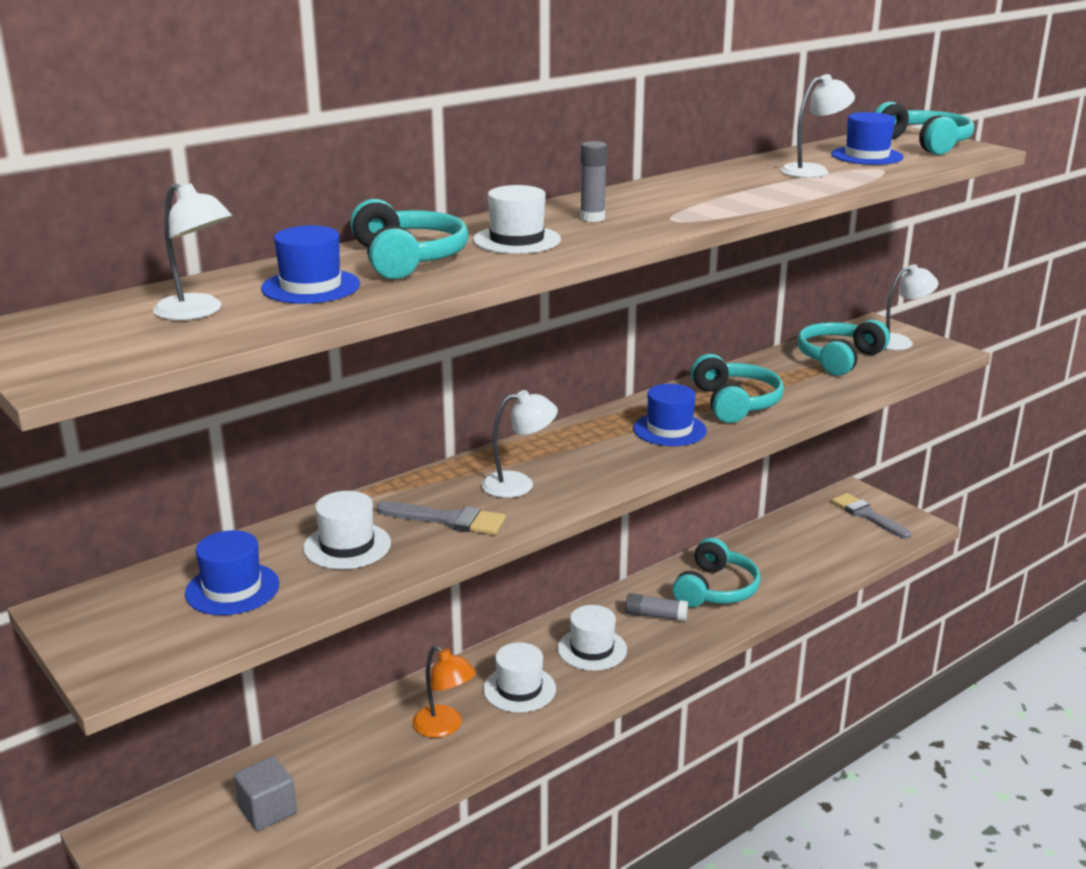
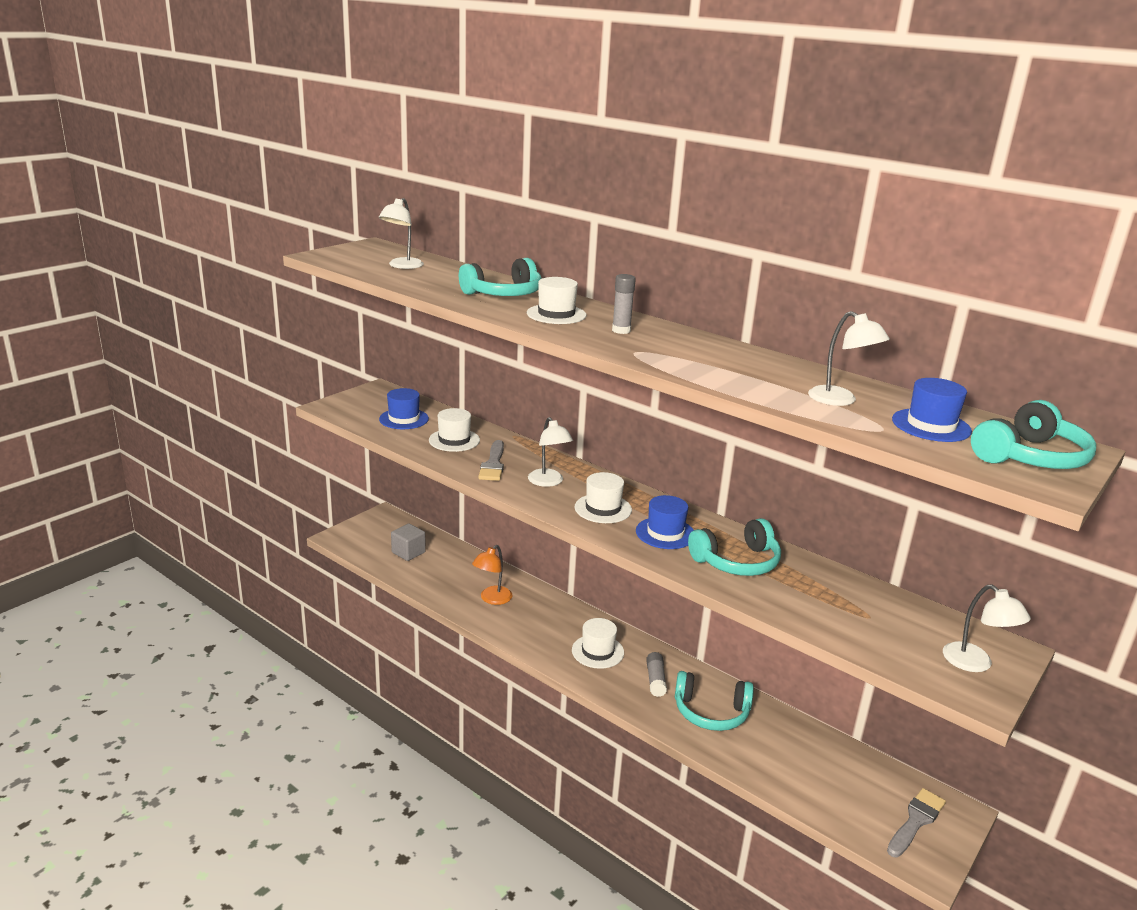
camera: 75 degrees right, 0 degrees up
(311, 287) = (446, 280): blue hat -> none
(519, 689) = (540, 624): white hat -> white hat (603, 508)
(838, 358) = (887, 620): turquoise headphones -> none

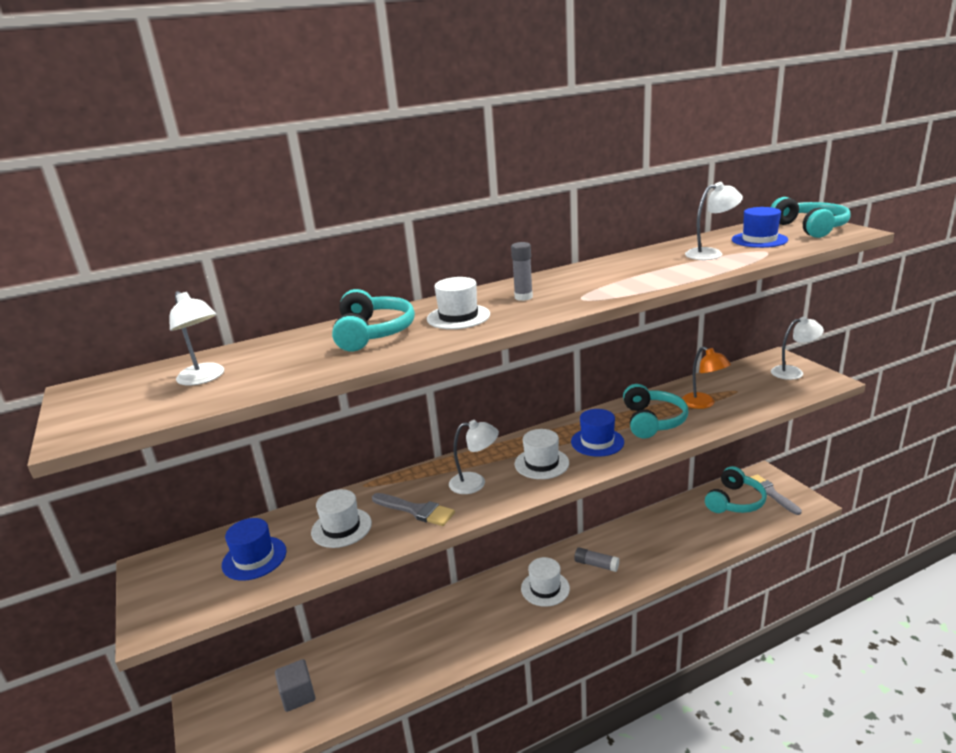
camera: 60 degrees left, 0 degrees up
(492, 599) = (429, 642): orange lamp -> orange lamp (703, 404)
(711, 712) = (644, 547): turquoise headphones -> turquoise headphones (735, 501)

